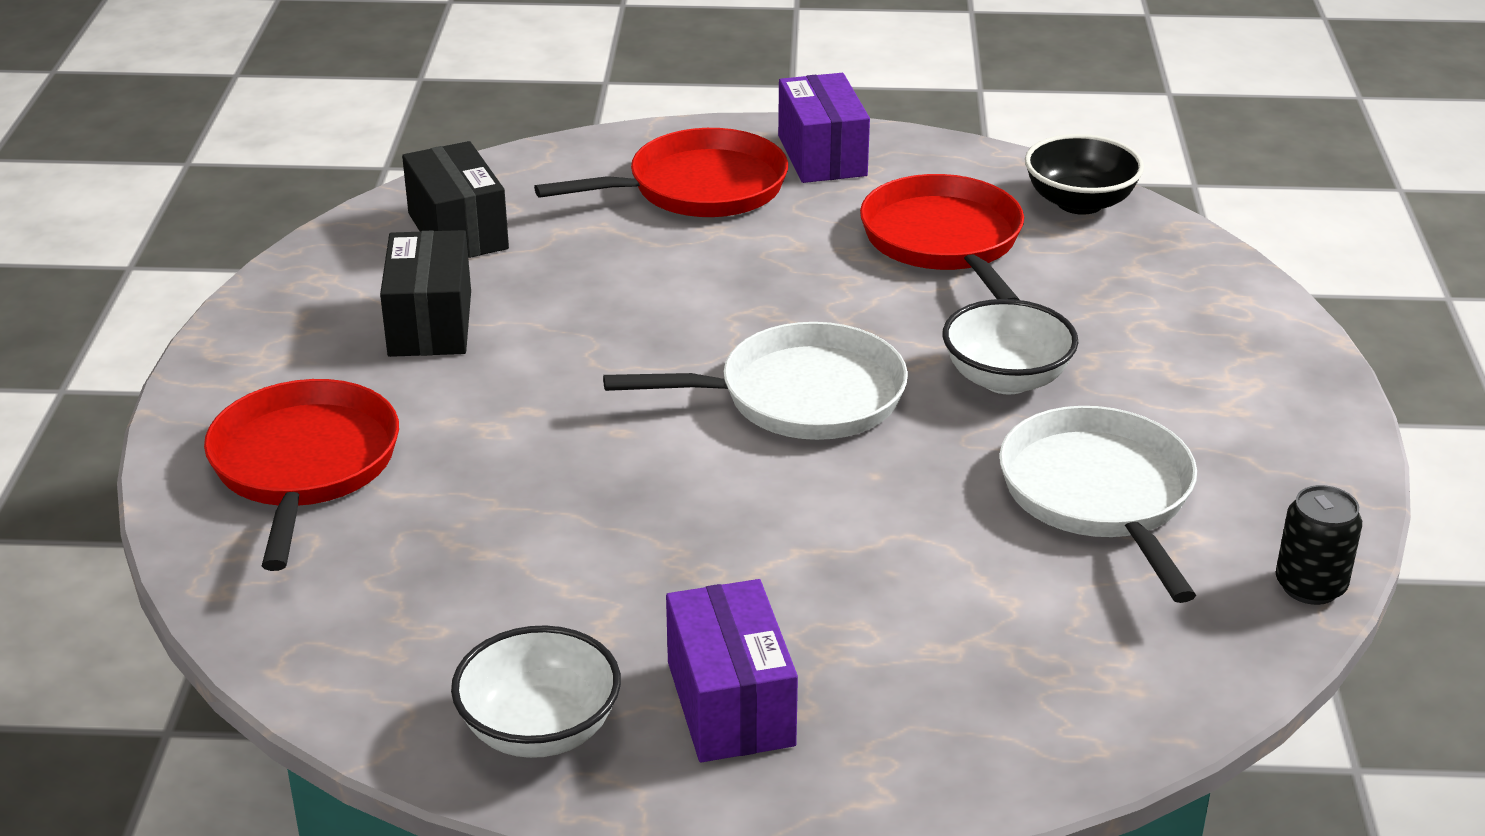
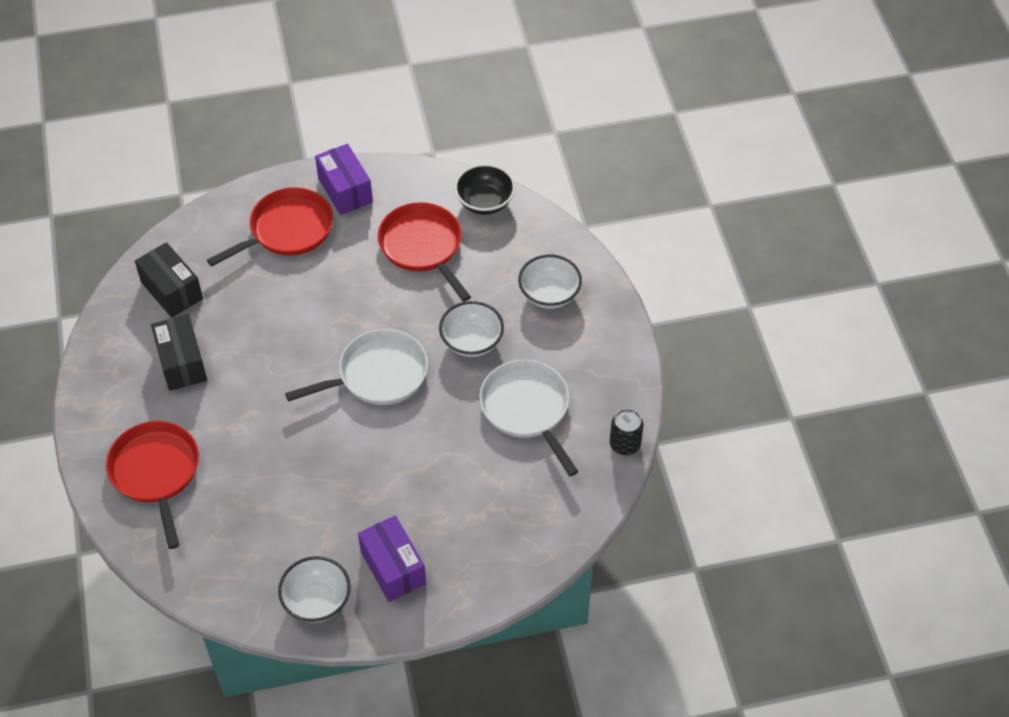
camera: 15 degrees left, 20 degrees up
(1182, 337) = (549, 294): none -> white bowl

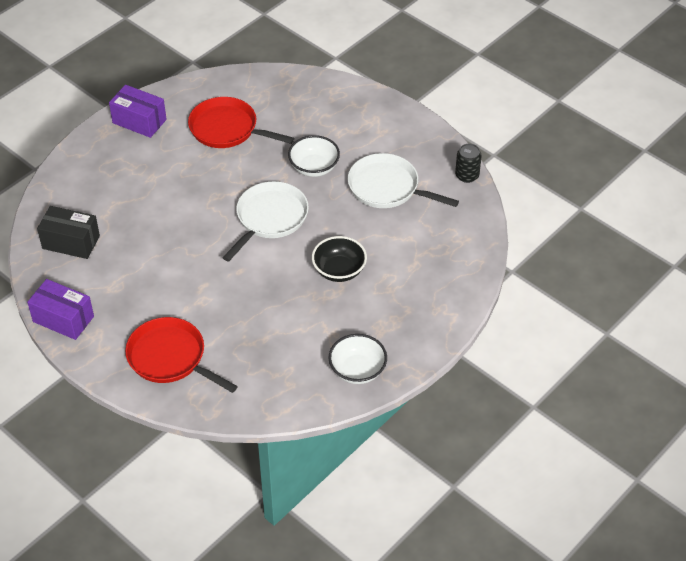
camera: 35 degrees left, 5 degrees down
(182, 363) = (122, 282): black box -> none
(287, 230) = (121, 165): red pan -> none
(393, 568) = (389, 323): purple box -> purple box (63, 319)
(485, 202) = (244, 83): black bowl -> black bowl (339, 270)
(549, 294) = (338, 116): white bowl -> none

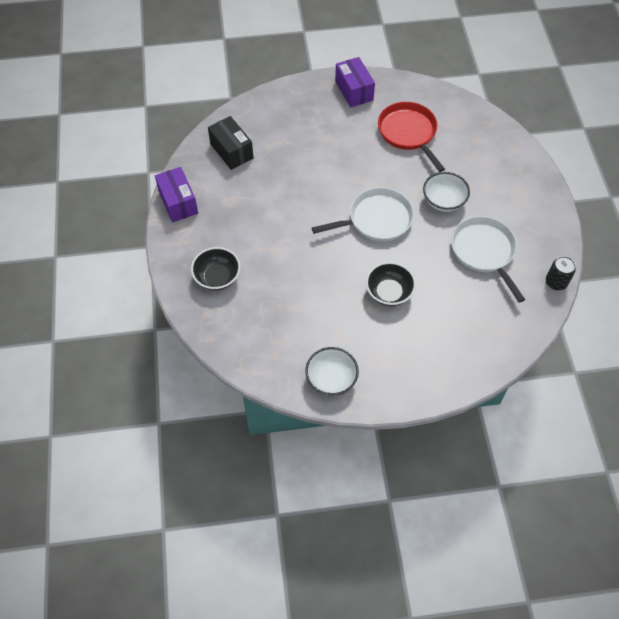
camera: 40 degrees right, 10 degrees up
(170, 358) = (217, 277): red pan -> black bowl

